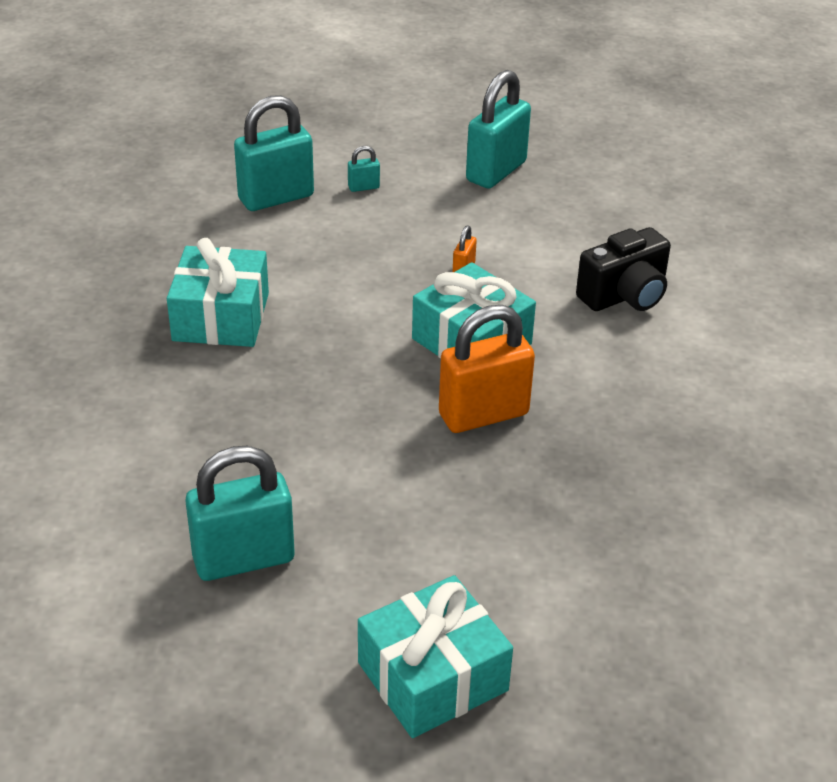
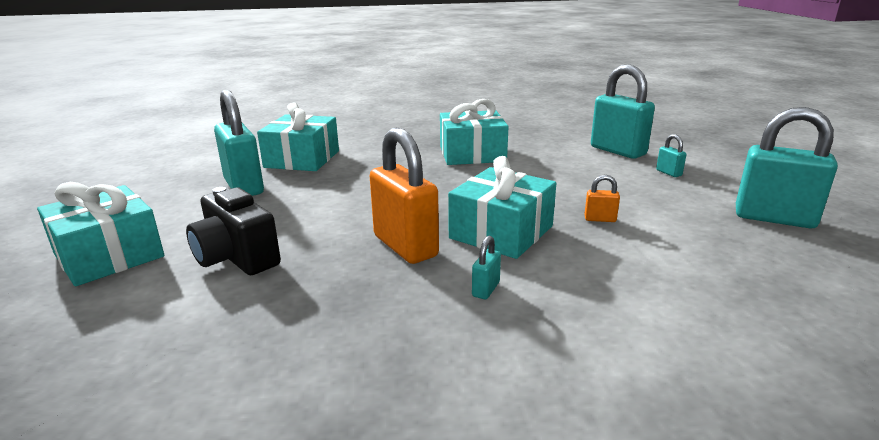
camera: 80 degrees right, 15 degrees down
(147, 494) = (302, 159): none -> turquoise gift
(581, 374) = (486, 289): none -> turquoise padlock
(625, 296) = (643, 307): black camera -> black camera (236, 258)

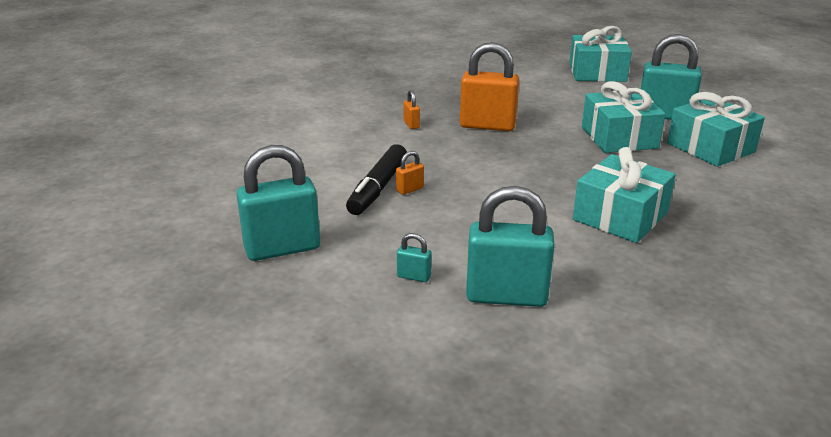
camera: 135 degrees right, 5 degrees up
(236, 258) = (546, 92): black camera -> none
(486, 289) = (411, 125): turquoise padlock -> orange padlock
(501, 232) = (455, 154): turquoise gift -> turquoise gift (619, 138)
(631, 231) = (378, 188): none -> black marker

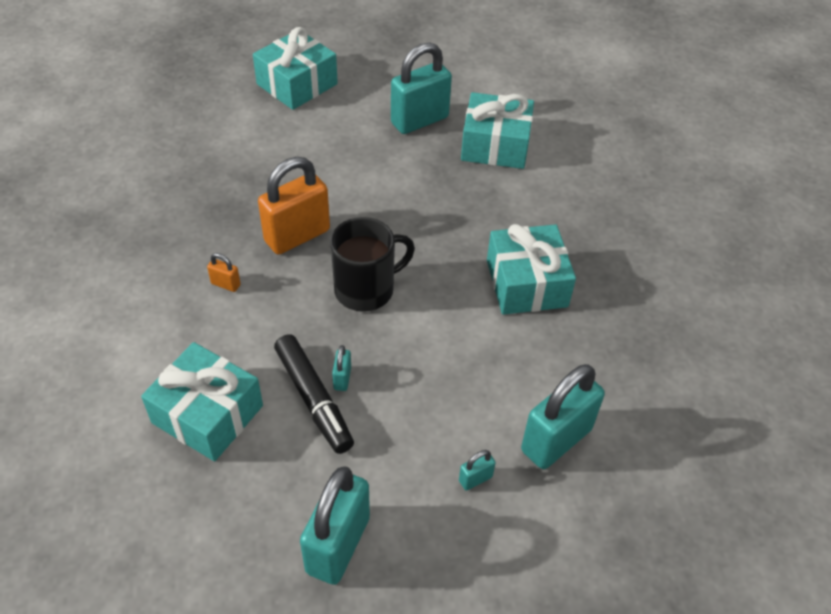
camera: 50 degrees left, 20 degrees up
(410, 189) = (342, 378): orange padlock -> turquoise padlock
(492, 164) = (366, 289): none -> black mug
(619, 138) = (420, 177): turquoise gift -> turquoise gift (208, 414)

